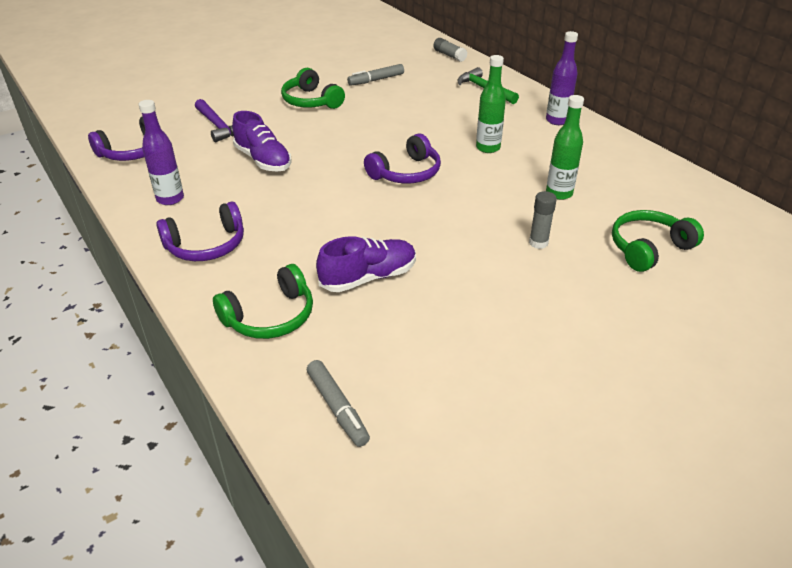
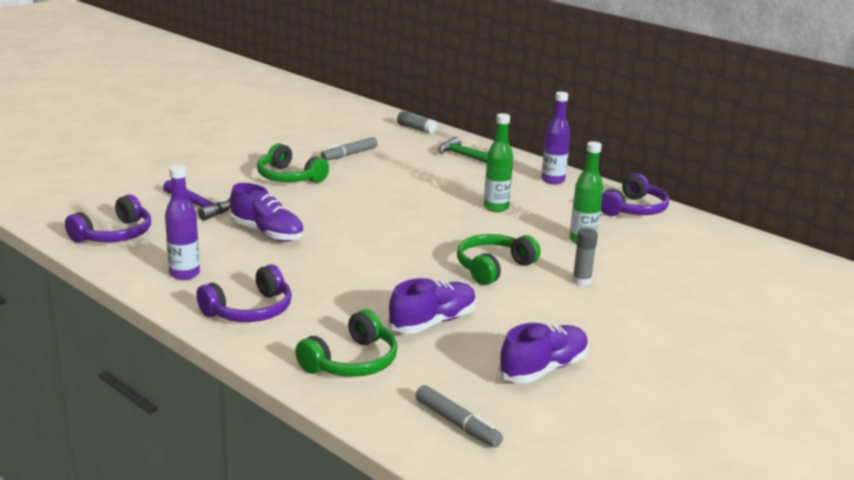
camera: 15 degrees left, 15 degrees down
(406, 173) = (424, 234): purple headphones -> purple headphones (633, 209)
(454, 349) = (543, 369): none -> purple shoe
(649, 248) = (683, 277): green headphones -> green headphones (493, 267)

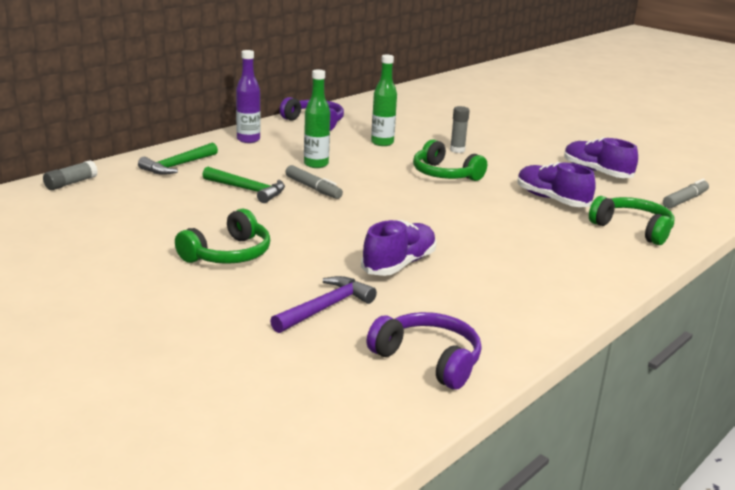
camera: 90 degrees left, 0 degrees up
(184, 274) = (517, 305): purple bottle -> none
(249, 310) = (576, 269): purple headphones -> none
(349, 154) = (154, 220): grey marker -> grey marker (313, 188)
(419, 182) = (248, 190): none -> green hammer

